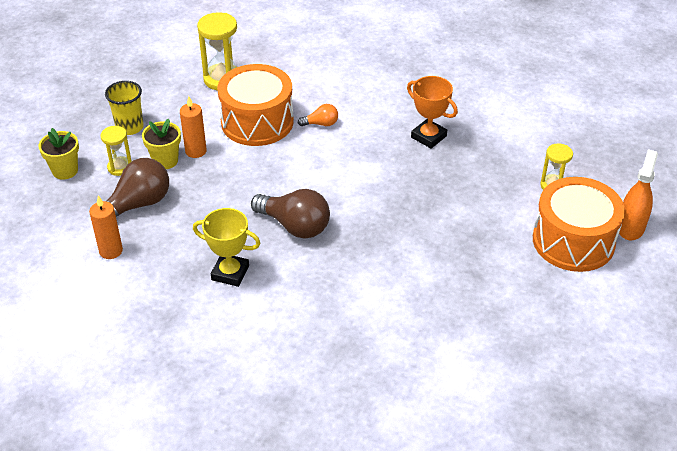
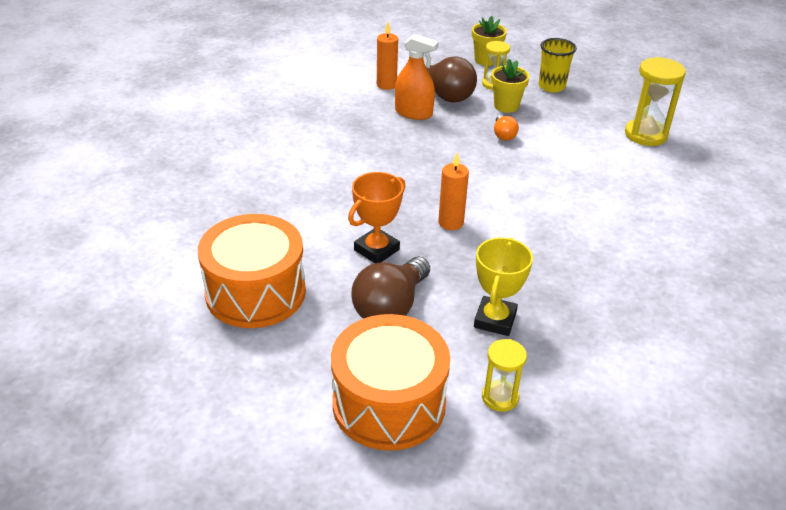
camera: 90 degrees right, 5 degrees down
(196, 151) = (523, 121): orange candle -> orange candle (450, 223)
(230, 273) = (355, 142): yellow trophy -> yellow trophy (495, 320)
(257, 122) = (578, 156): orange drum -> orange drum (255, 292)
(295, 226) = (417, 178): brown light bulb -> brown light bulb (390, 307)
(321, 124) = (586, 199): orange light bulb -> orange light bulb (503, 135)
(428, 137) = (581, 283): orange trophy -> orange trophy (376, 250)
(631, 227) = (415, 476): orange spray bottle -> orange spray bottle (413, 113)

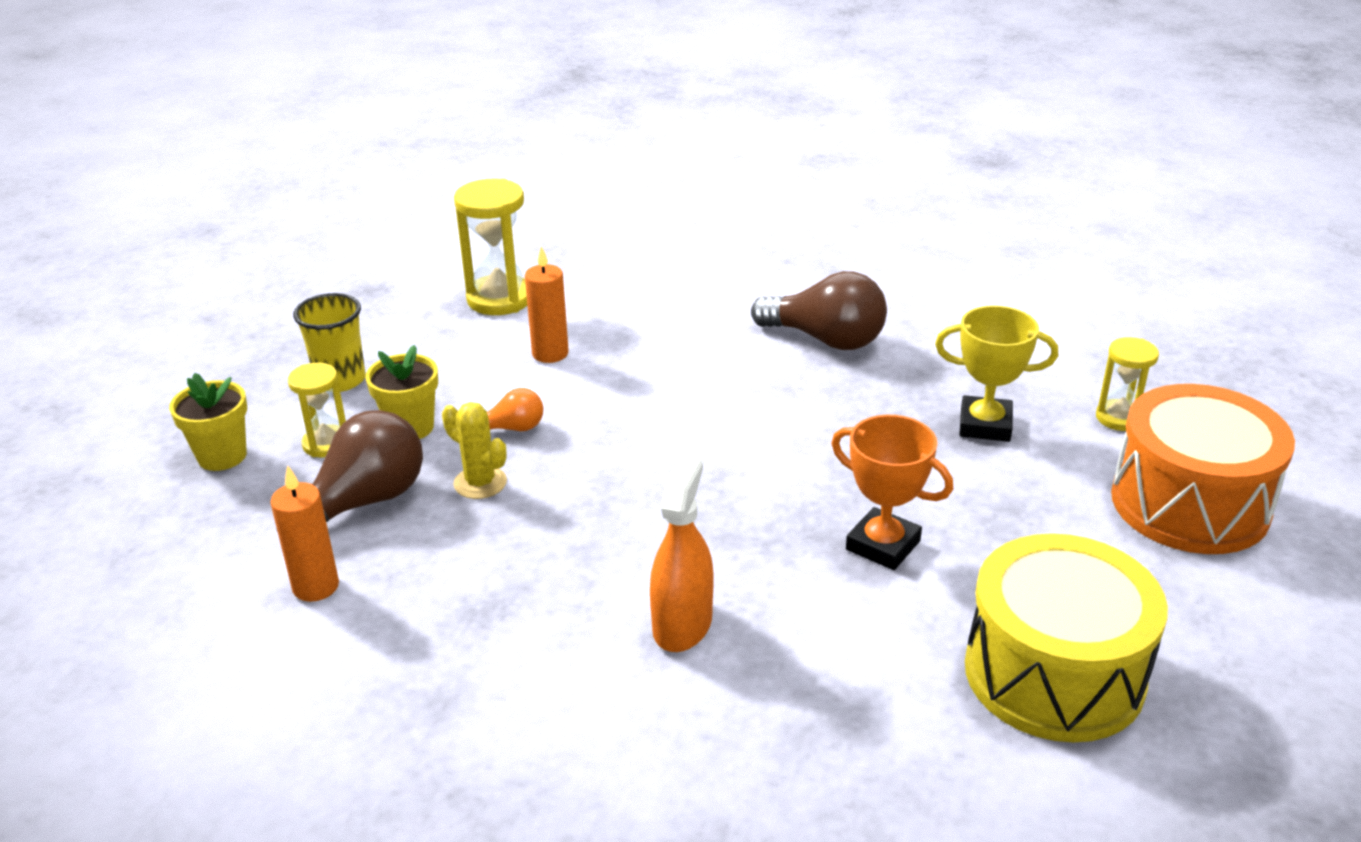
camera: 95 degrees left, 5 degrees down
(255, 292) = (1054, 673): orange drum -> yellow drum
(390, 307) = (1008, 518): brown light bulb -> brown light bulb (826, 339)
(413, 113) = (437, 538): orange spray bottle -> orange spray bottle (682, 624)
(450, 223) = (783, 473): orange candle -> orange candle (550, 353)
(455, 125) = (480, 483): none -> yellow cactus

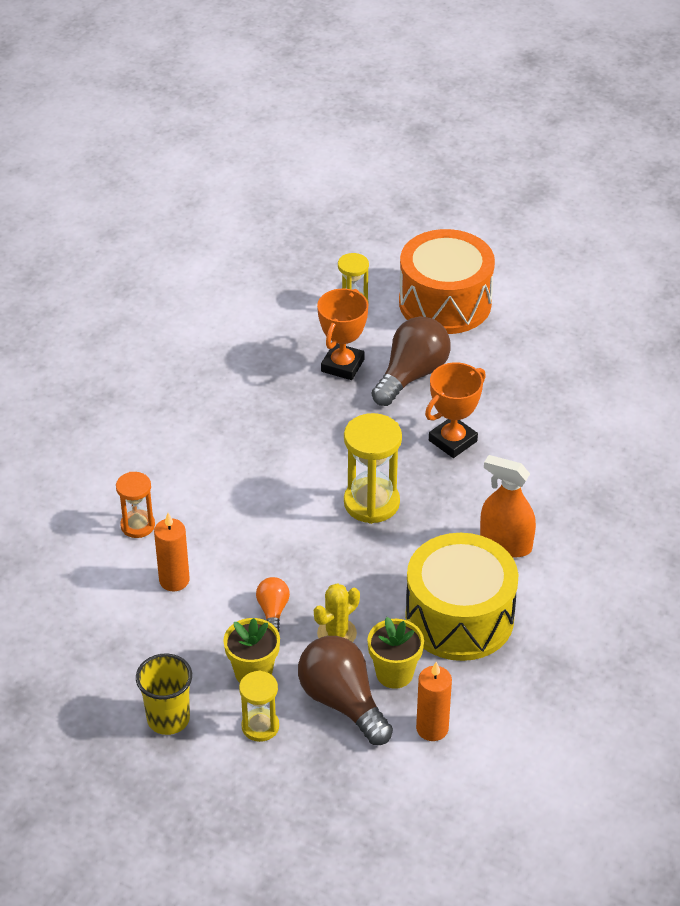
camera: 80 degrees left, 10 degrees up
(222, 456) = (258, 795): yellow flower pot -> yellow flower pot (394, 673)
(499, 299) = (72, 607): yellow hourglass -> yellow hourglass (371, 503)
(630, 318) = (137, 525): none -> orange hourglass
(826, 339) = (210, 419): brown light bulb -> brown light bulb (411, 375)
(985, 425) = (342, 365): yellow trophy -> orange trophy
(1054, 673) = (572, 398): yellow drum -> yellow drum (459, 617)

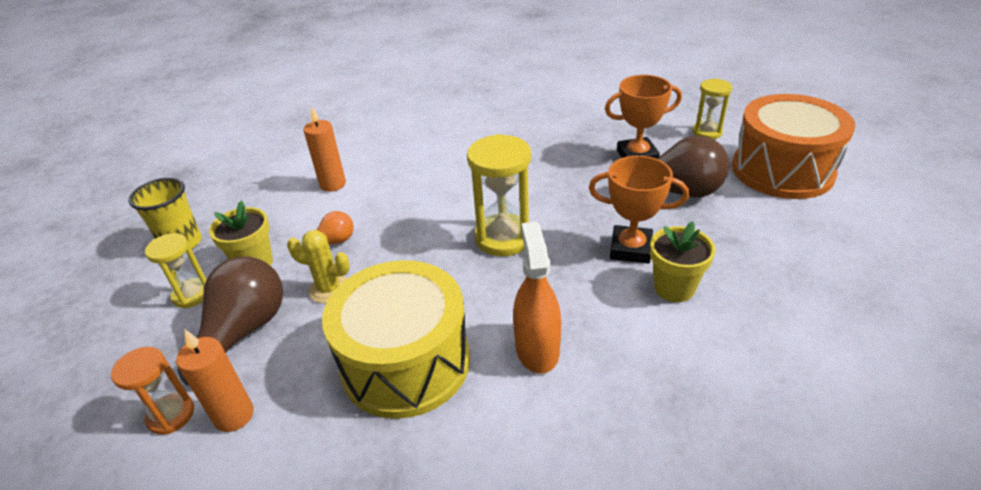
camera: 60 degrees right, 5 degrees down
(137, 525) = (376, 148): orange hourglass -> orange hourglass (171, 415)
(394, 673) = (299, 350): yellow flower pot -> yellow flower pot (674, 288)

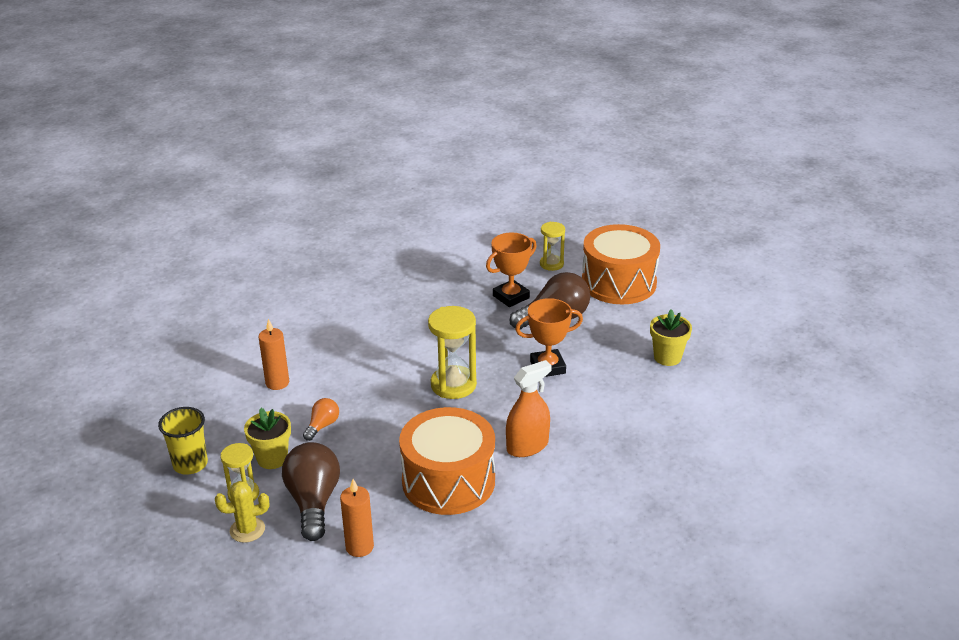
camera: 30 degrees left, 5 degrees down
(171, 415) = (314, 562): orange hourglass -> none
(329, 289) = (352, 457): yellow cactus -> yellow cactus (247, 530)
(405, 362) = (448, 481): yellow drum -> orange drum
(537, 349) = (527, 446): orange spray bottle -> orange spray bottle turned 90 degrees clockwise
(674, 288) = (590, 384): yellow flower pot -> yellow flower pot (667, 357)

